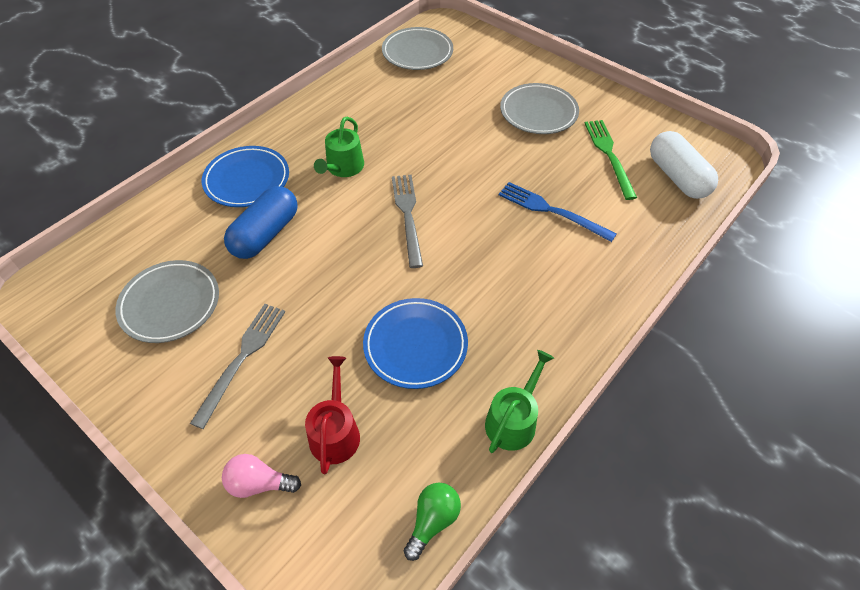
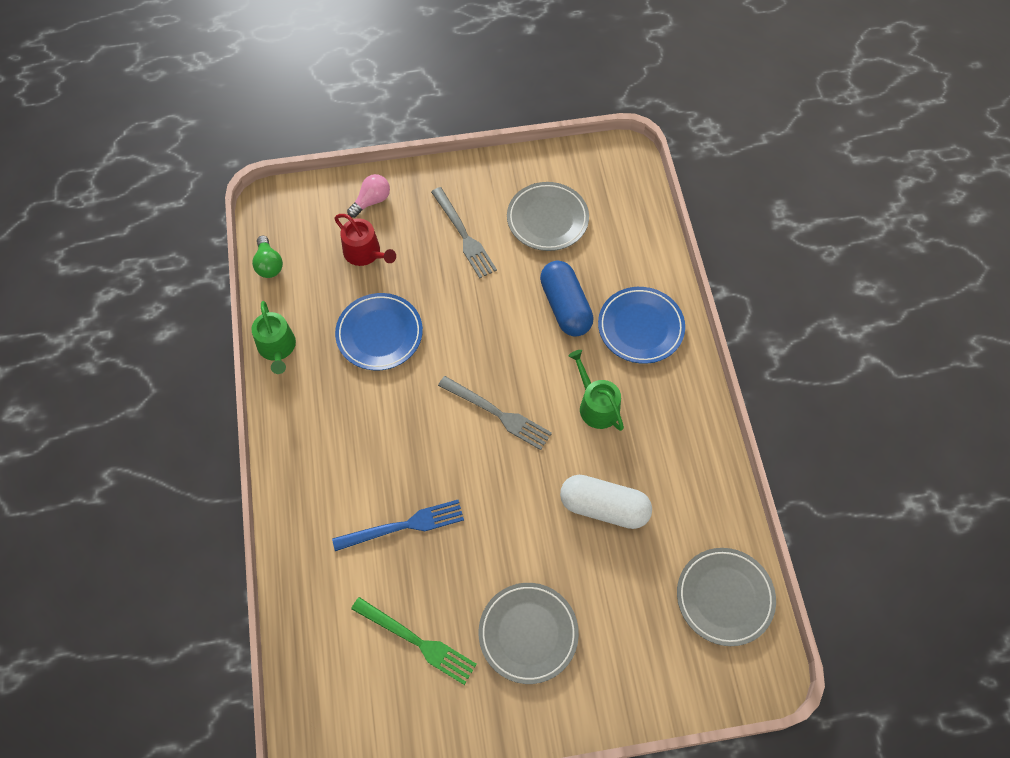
camera: 130 degrees right, 10 degrees up
(677, 177) = (339, 675): white capsule -> white capsule (604, 507)

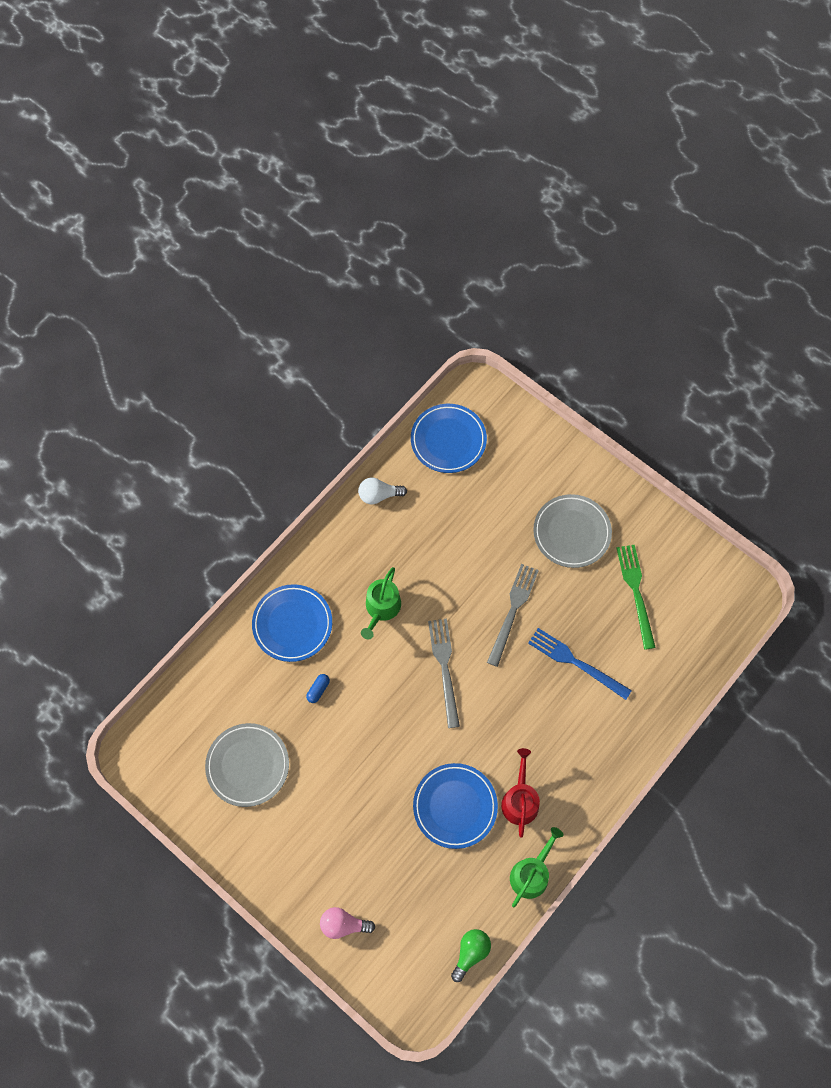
camera: 130 degrees left, 5 degrees up
(365, 253) = (396, 883): red watering can -> red watering can (520, 800)
(463, 235) = (315, 819): grey fork -> grey fork (512, 611)
(565, 307) = (318, 690): blue capsule -> blue capsule, size x0.40
(604, 507) = (451, 549): white capsule -> none
(712, 486) = (379, 495): none -> white light bulb
(724, 597) = (448, 440): grey plate -> blue plate

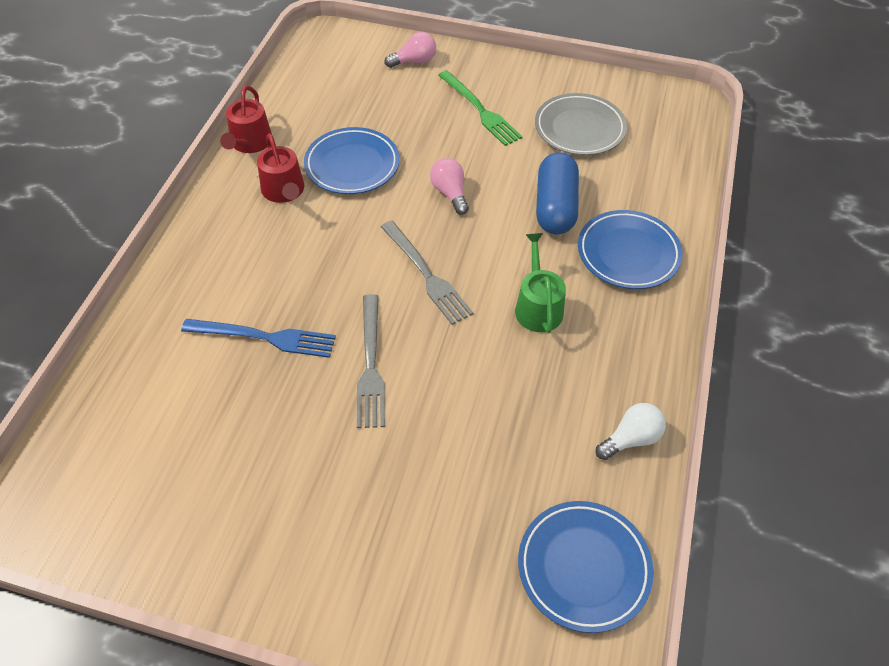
camera: 155 degrees right, 15 degrees down
(318, 690) = (555, 207): blue capsule -> blue capsule, size x2.48
(391, 739) = (450, 193): none -> pink light bulb
(470, 953) = (288, 78): green light bulb -> none
(532, 873) = (249, 143): green watering can -> red watering can
(571, 533) = (327, 500): grey plate -> none
(636, 592) = (203, 453): green fork -> green fork (479, 110)

